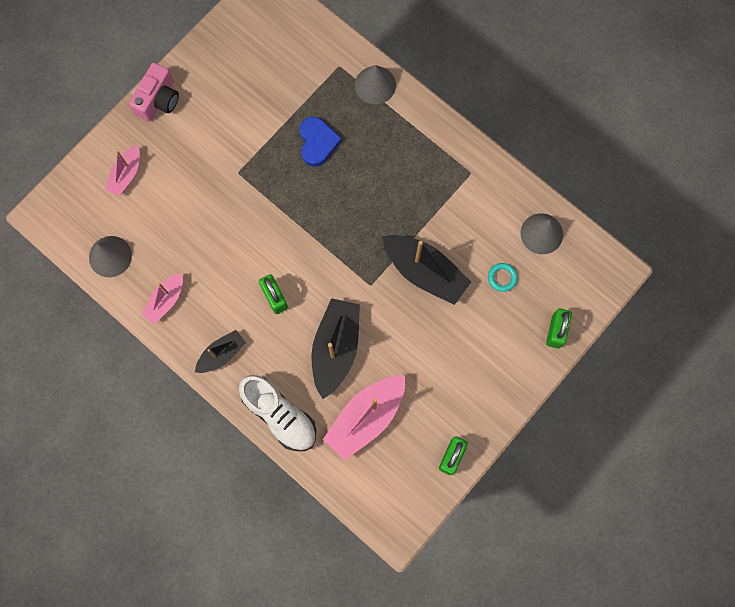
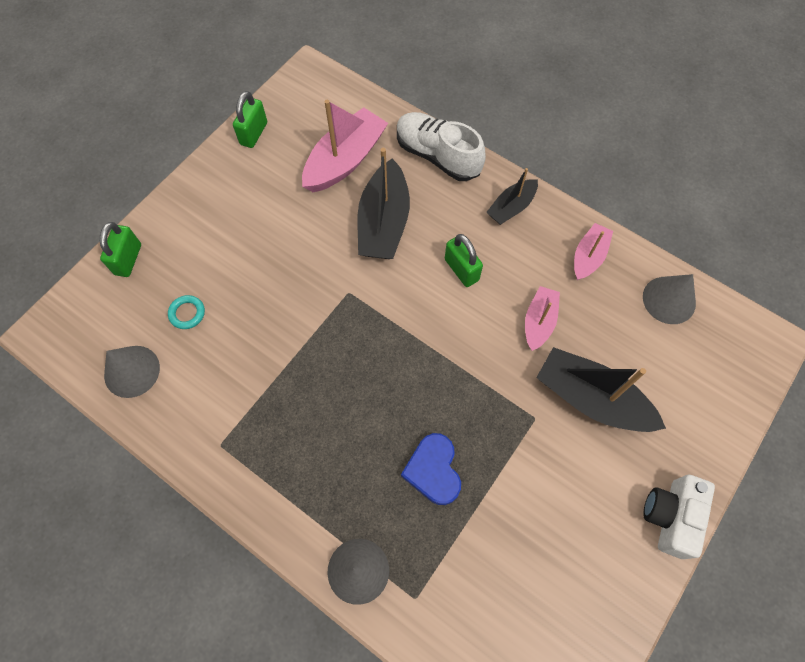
camera: 175 degrees right, 10 degrees down
(126, 174) = (681, 403): pink boat -> pink boat (539, 322)
(158, 100) = (670, 516): pink camera -> white camera
(424, 272) = (282, 312): black boat -> black boat (591, 398)

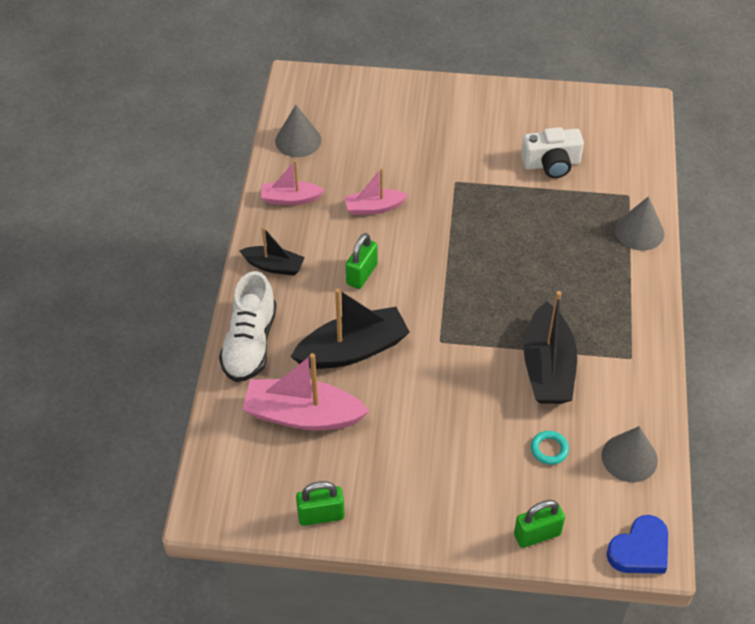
camera: 120 degrees left, 15 degrees down
(433, 470) = (540, 221): blue heart -> blue heart (640, 550)
(591, 398) = (415, 157): black boat -> black boat (547, 367)
(670, 516) = (468, 93): white camera -> white camera (551, 164)

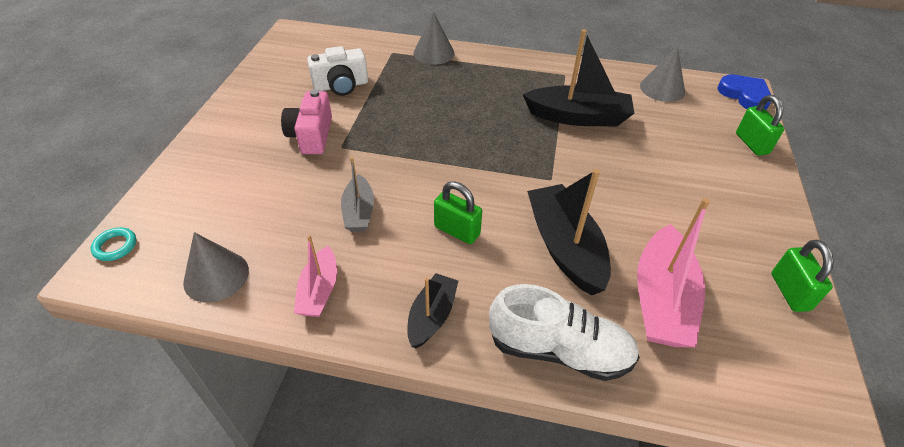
camera: 85 degrees left, 5 degrees down
(374, 207) = (359, 212): pink boat -> grey boat
(466, 158) = (311, 136): none -> pink camera
(549, 449) = (664, 127): turquoise ring -> turquoise ring (115, 246)
(551, 164) = (341, 86): white camera -> white camera turned 75 degrees clockwise

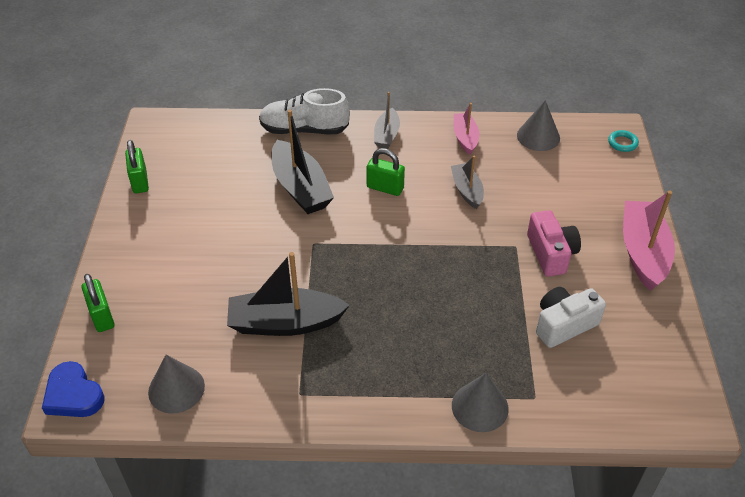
camera: 170 degrees right, 0 degrees up
(432, 316) = (386, 135): black boat -> grey boat
(661, 300) = (234, 164): pink boat -> pink boat (643, 252)

